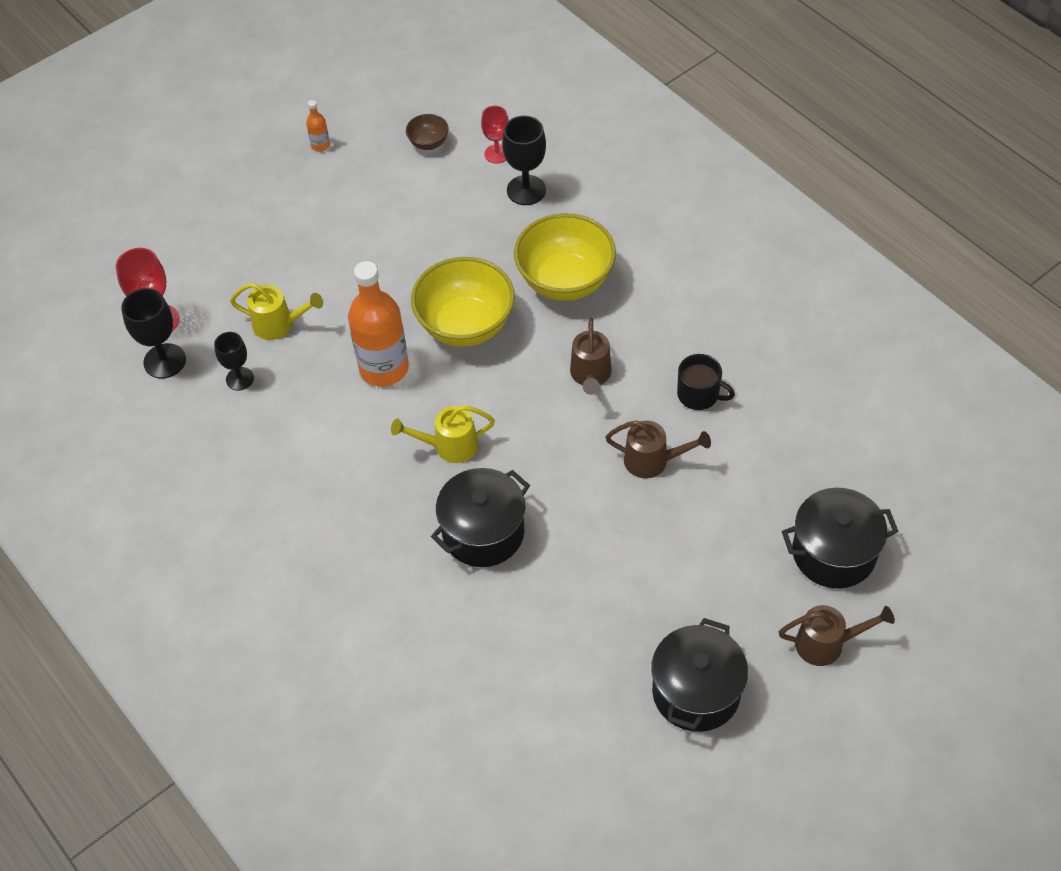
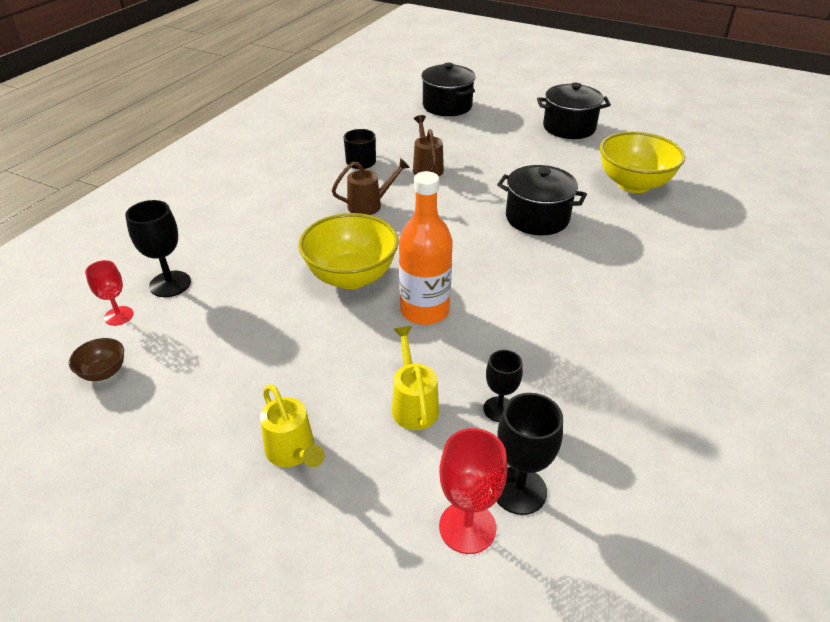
camera: 115 degrees left, 15 degrees down
(320, 145) = (113, 475): orange bottle -> none
(449, 446) = (478, 252): yellow watering can -> yellow watering can (293, 452)
(565, 281) = (278, 237): yellow bowl -> yellow bowl (633, 184)
(827, 644) = (504, 100): brown watering can -> none

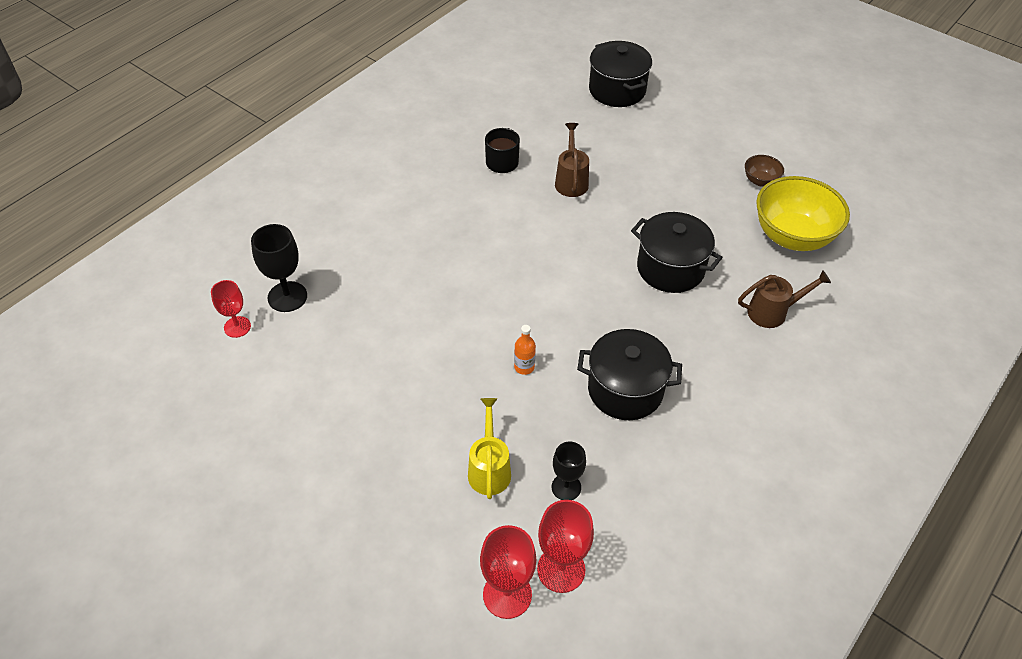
camera: 10 degrees right, 10 degrees up
(104, 372) = (220, 388): brown bowl -> brown bowl (760, 181)
(293, 452) = (374, 498): yellow watering can -> none
(351, 277) = (461, 315): yellow bowl -> none
(370, 205) = (499, 225): brown watering can -> brown watering can (773, 312)
(424, 310) = (524, 367): orange bottle -> orange bottle, size x0.42
(519, 490) = (561, 569): black goblet -> red goblet
(569, 128) = (748, 142): black pot -> black pot (625, 390)

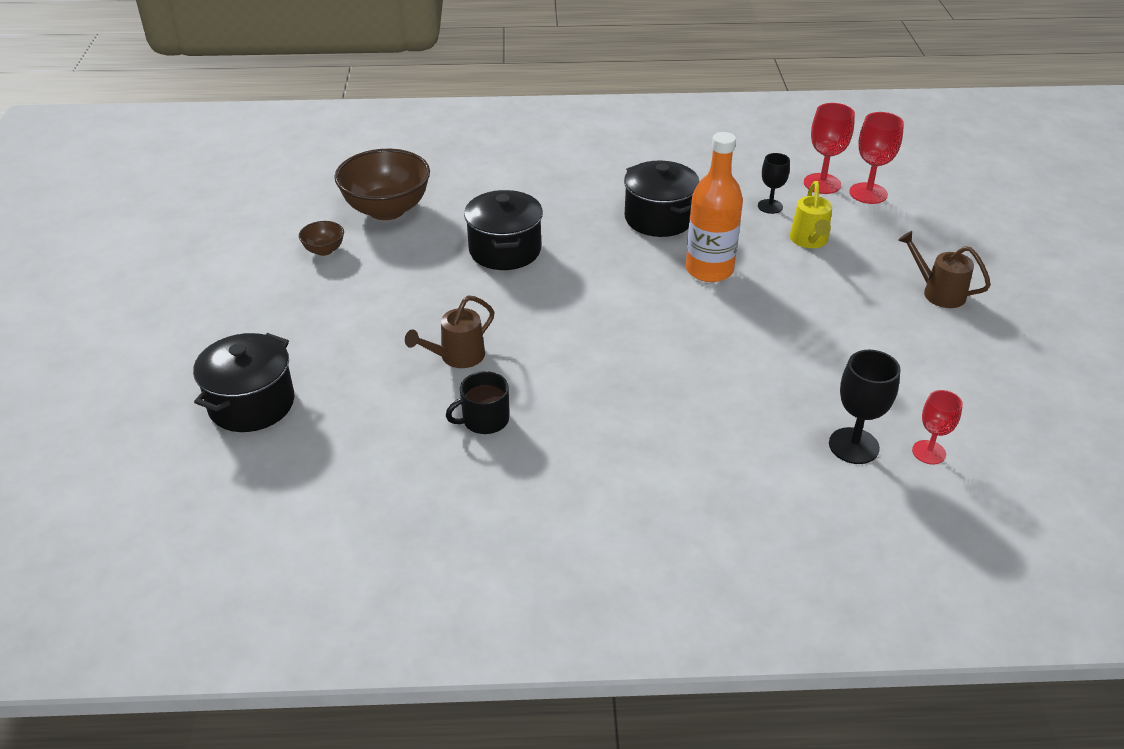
camera: 130 degrees left, 10 degrees down
(489, 468) = (809, 241): yellow watering can -> yellow watering can turned 45 degrees counterclockwise
(524, 367) = (709, 270): orange bottle -> orange bottle, size x2.37
(773, 312) = (490, 189): brown watering can -> brown watering can (938, 292)
(792, 236) = (387, 210): yellow bowl -> brown bowl

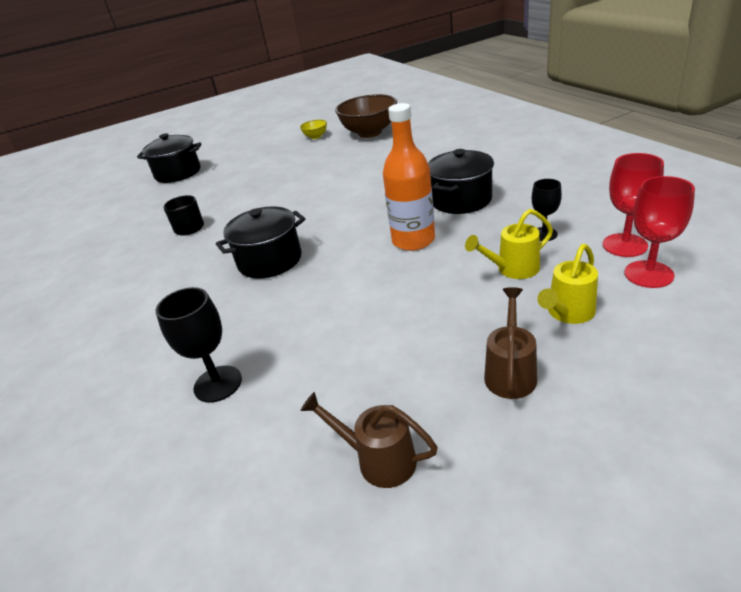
camera: 70 degrees right, 5 degrees down
(324, 250) = (315, 137): brown bowl -> yellow bowl
(456, 357) = (243, 200): brown watering can -> brown watering can (378, 459)
(505, 250) = (362, 172): black pot -> black pot (270, 260)
(888, 243) = (567, 313): none -> yellow watering can
(929, 452) = (226, 436): red goblet -> none

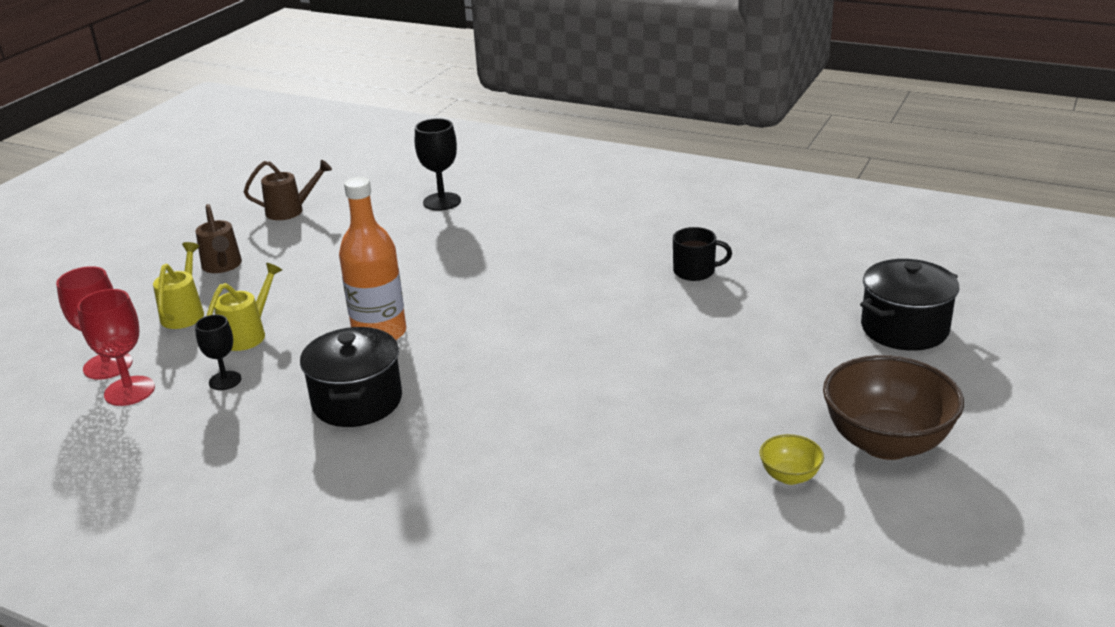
camera: 140 degrees right, 5 degrees down
(270, 260) = (526, 272): black pot -> none
(370, 133) = (678, 517): brown bowl -> brown bowl (886, 443)

